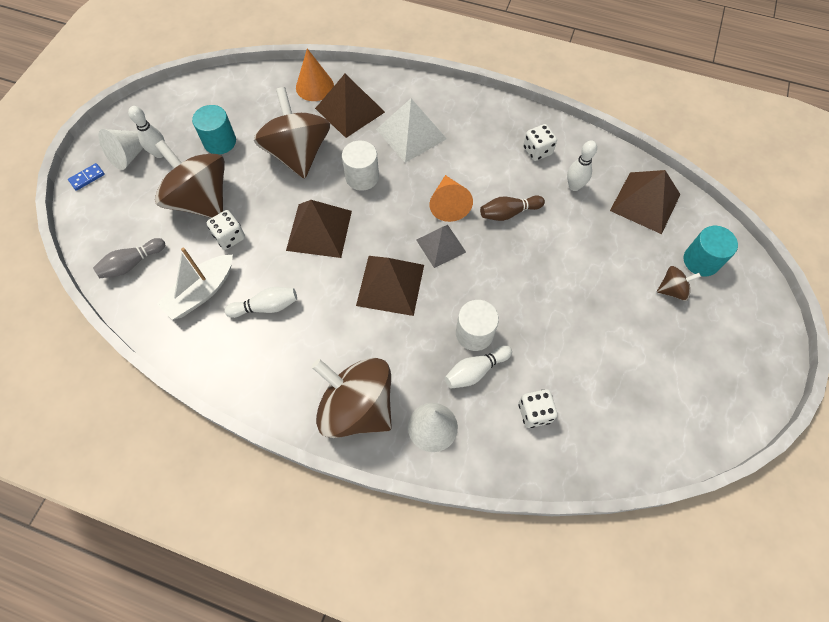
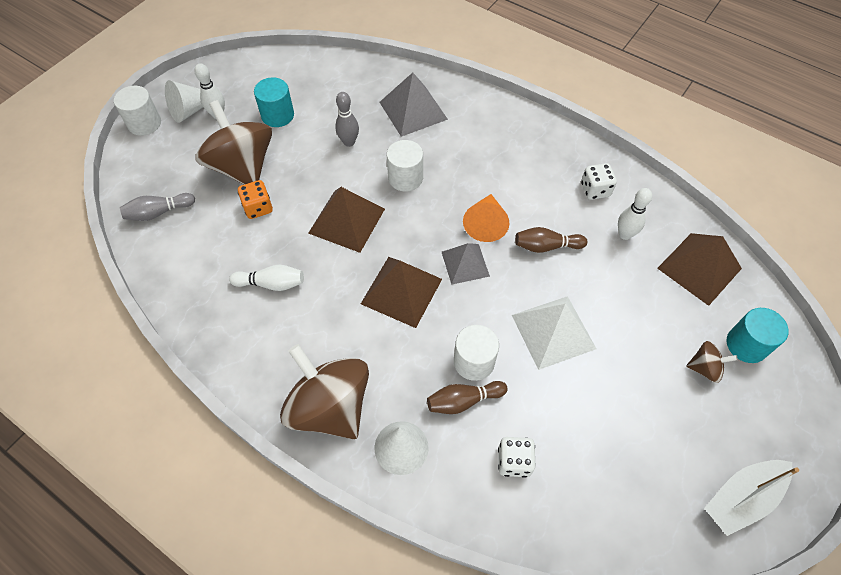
camera: 15 degrees right, 5 degrees down
(87, 178) = (144, 123): blue domino -> white cylinder
(201, 292) = (214, 255): white boat -> white boat (742, 498)
(229, 237) = (258, 208): white dice -> orange dice
(298, 154) = (349, 142): brown spinning top -> grey bowling pin
(314, 86) = (385, 81): orange cone -> none
(350, 110) = (413, 110): brown pyramid -> grey pyramid
(411, 134) = (468, 146): white pyramid -> white pyramid (553, 332)
(475, 371) = (463, 401): white bowling pin -> brown bowling pin

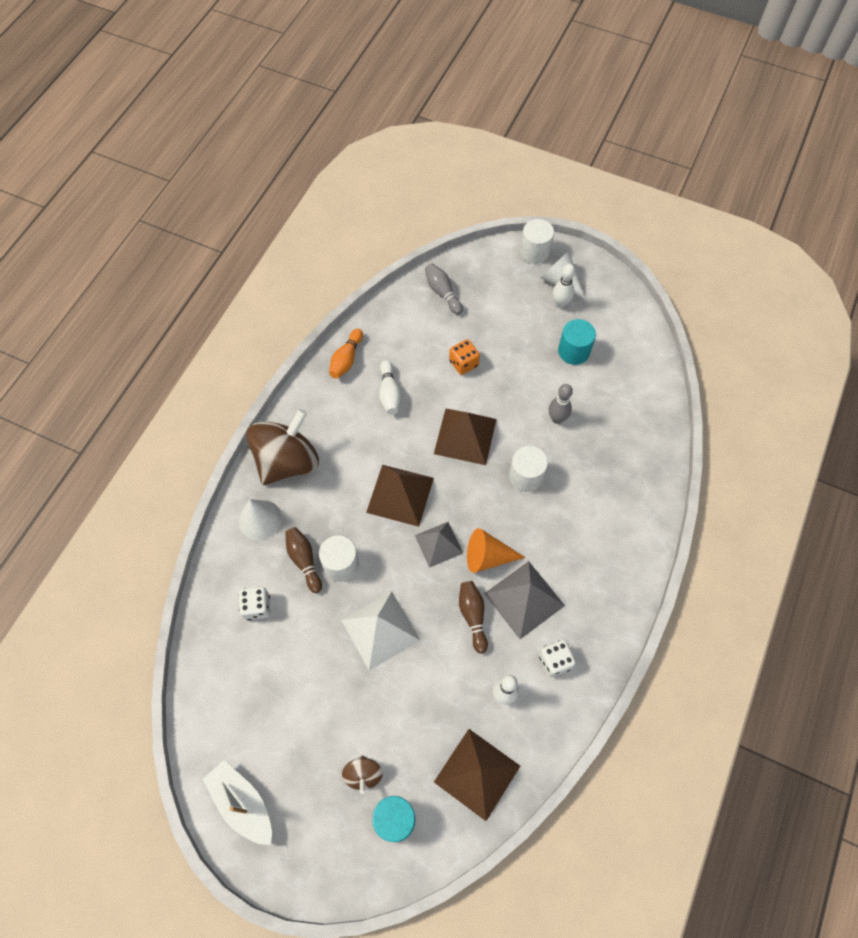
camera: 80 degrees right, 5 degrees up
(209, 323) = (346, 359): none -> orange bowling pin
(242, 167) = (505, 339): brown spinning top -> none
(413, 110) = (615, 468): grey pyramid -> grey pyramid (524, 599)

